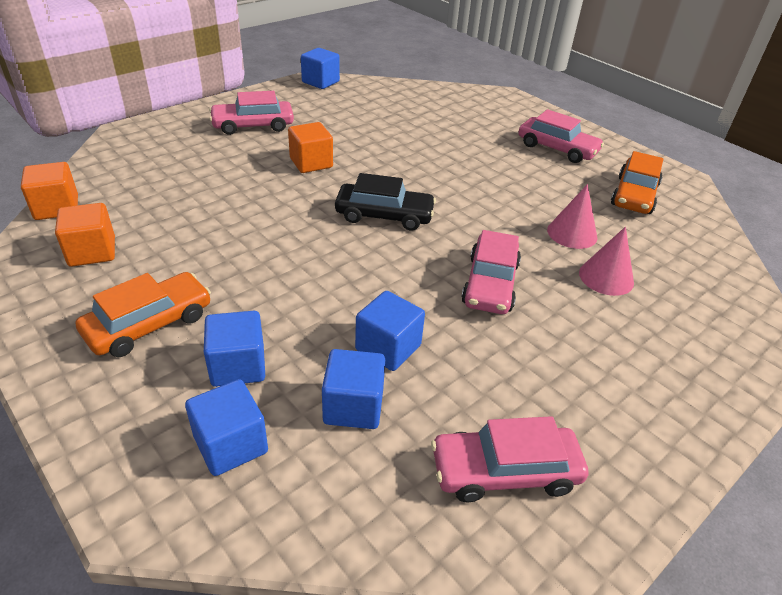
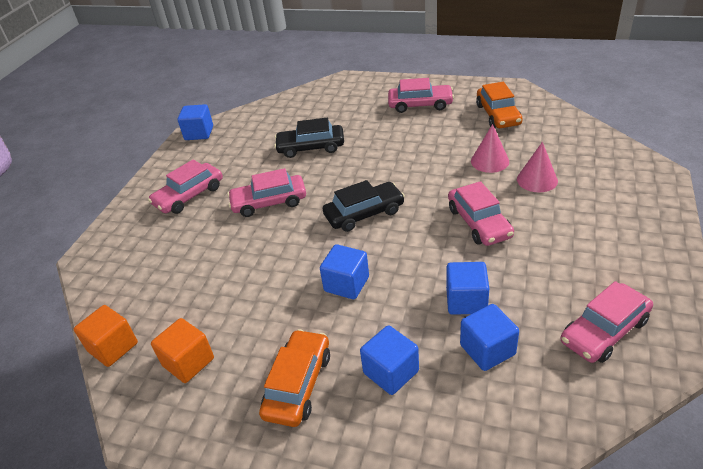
camera: 25 degrees left, 0 degrees up
(231, 444) = (445, 421): blue cube -> blue cube (346, 284)
(311, 163) = (269, 202): orange cube -> pink car
(403, 136) = (311, 147): none -> black car

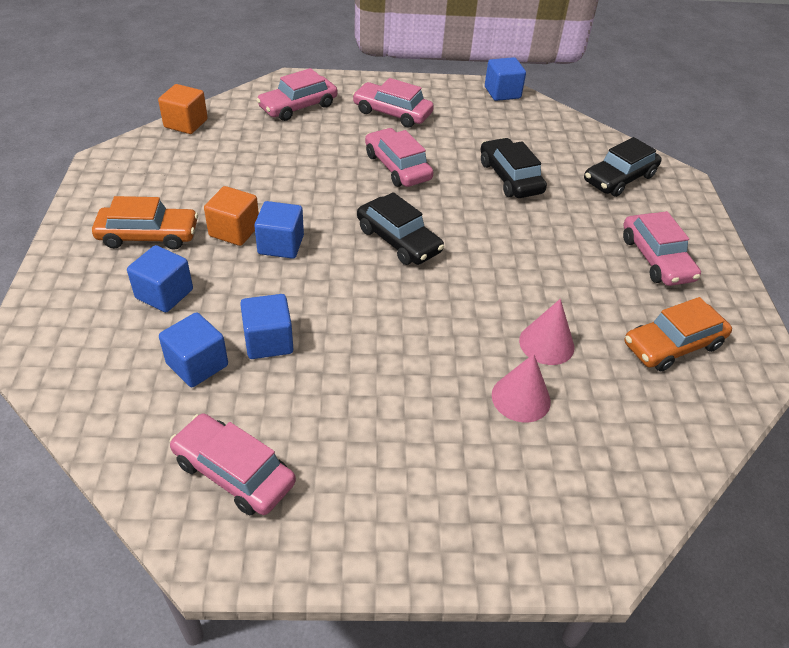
camera: 65 degrees right, 5 degrees up
(188, 362) = (171, 167): orange cube -> orange cube (234, 231)
(334, 102) = (619, 178): none -> black car
(479, 222) = (408, 342): pink car -> pink car (298, 106)

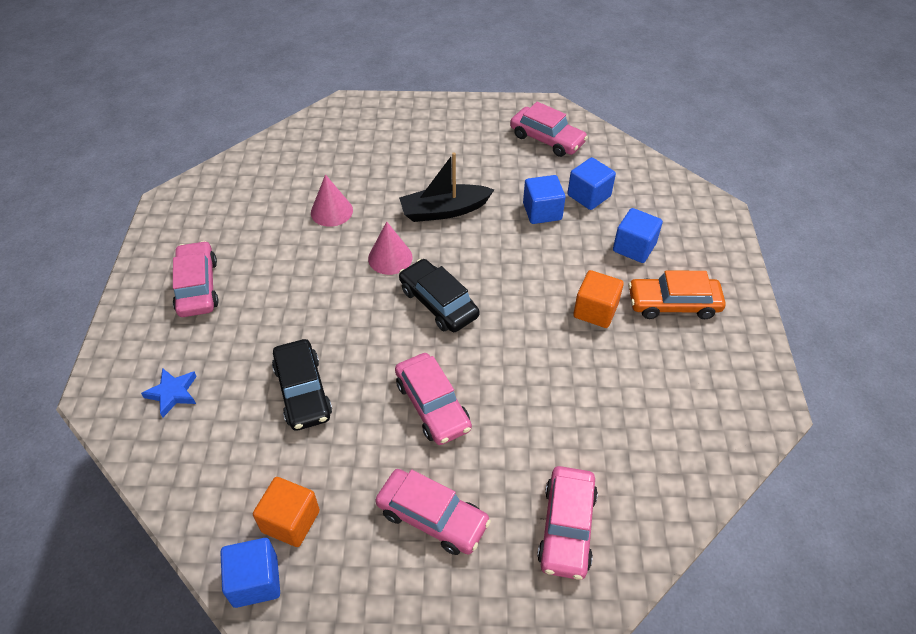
camera: 175 degrees left, 5 degrees up
(186, 123) = (706, 480): orange cube -> orange cube (291, 521)
(281, 245) = (548, 296): blue cube -> none
(298, 106) = (566, 527): pink car -> pink car turned 135 degrees clockwise
(399, 343) = (444, 211): none -> black boat
(521, 398) = (363, 176): pink cone -> pink cone (390, 258)
(619, 178) = (173, 393): black car -> blue star
(673, 345) = (233, 211): orange car -> none

